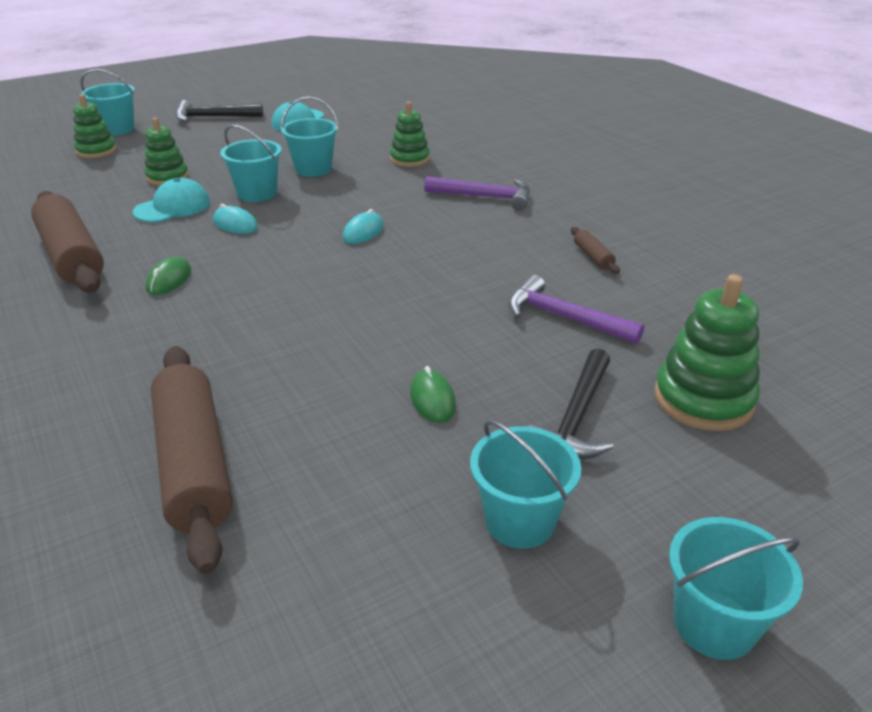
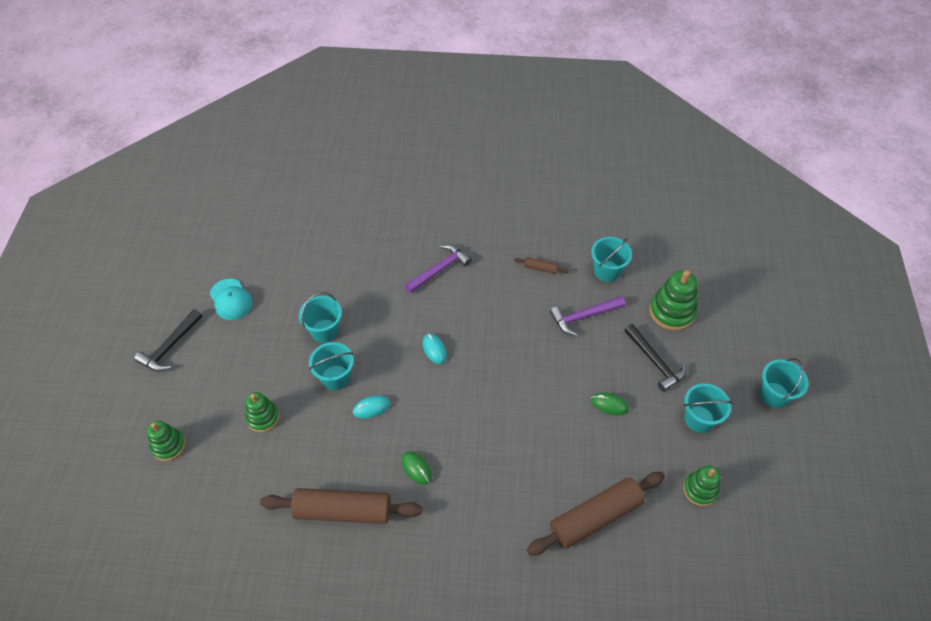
camera: 55 degrees left, 20 degrees up
(117, 129) = (133, 417): turquoise bucket -> turquoise bucket (607, 271)
(172, 207) = (316, 432): turquoise cap -> none
(194, 464) = (595, 517): brown rolling pin -> brown rolling pin turned 45 degrees counterclockwise
(409, 159) = (356, 274): green stacking toy -> green stacking toy (700, 490)

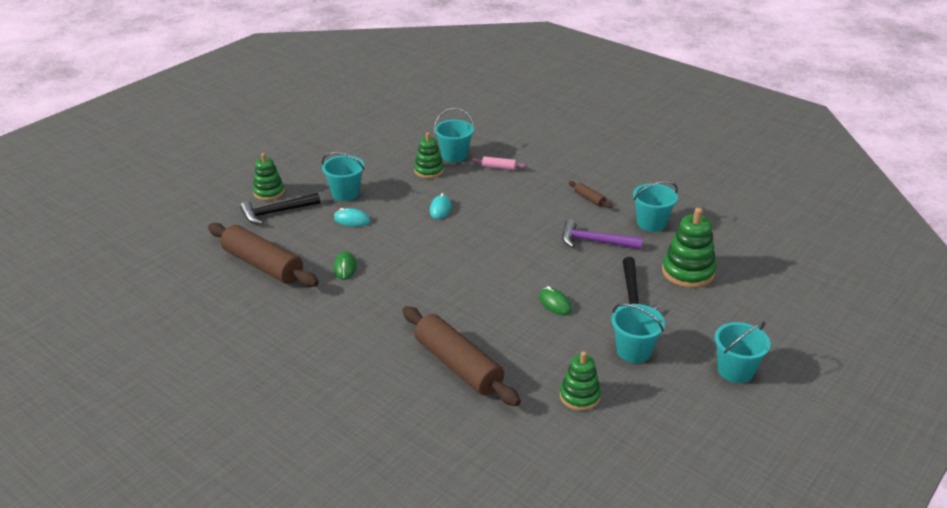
camera: 35 degrees right, 20 degrees down
(168, 445) = (191, 179): green stacking toy -> green stacking toy (429, 171)
(170, 346) = (252, 133): black hammer -> black hammer (276, 212)
(231, 299) = (321, 125): turquoise cap -> none
(324, 331) = (368, 166): turquoise bucket -> turquoise bucket (454, 155)
(439, 269) = (499, 167): purple hammer -> pink rolling pin
(595, 517) = (458, 365): brown rolling pin -> brown rolling pin turned 45 degrees clockwise

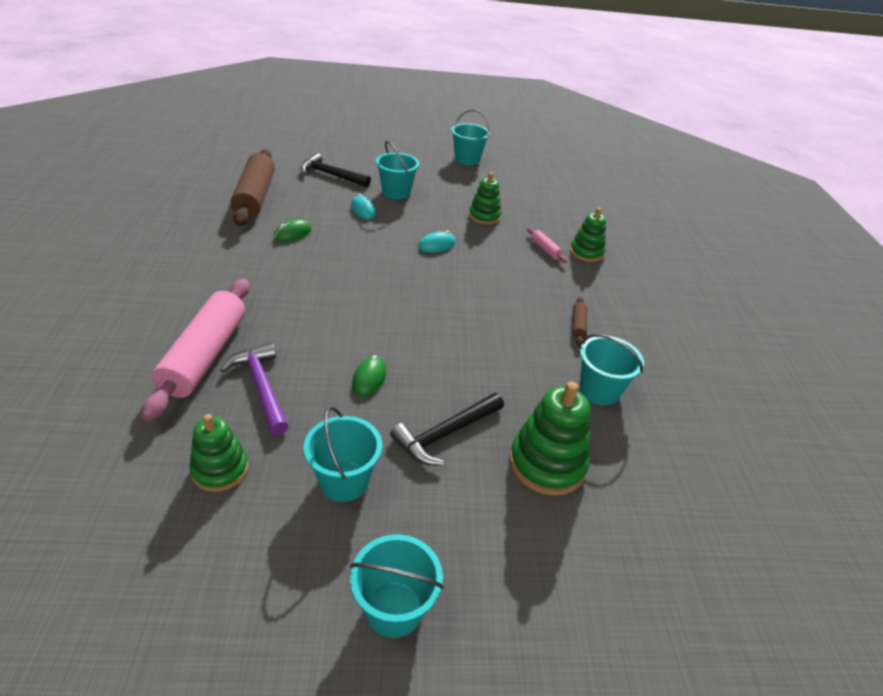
camera: 45 degrees right, 5 degrees up
(269, 192) = (353, 162): green stacking toy -> green stacking toy (586, 252)
(454, 155) = (526, 219): turquoise bucket -> turquoise bucket (467, 159)
(458, 365) = (205, 355): brown rolling pin -> pink rolling pin
(595, 242) = (510, 362): purple hammer -> purple hammer (261, 387)

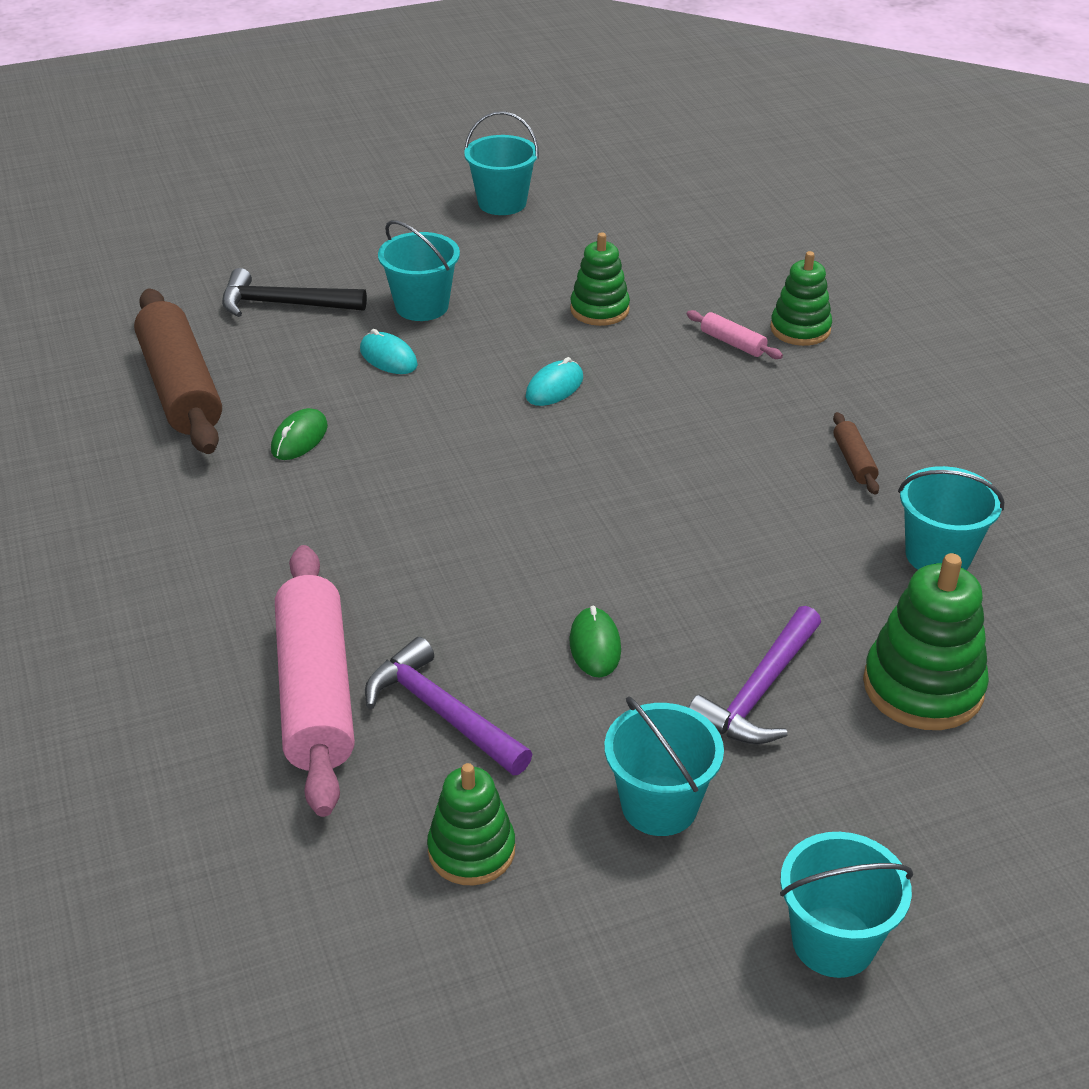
camera: 15 degrees left, 0 degrees up
(446, 434) = (759, 691): black hammer -> purple hammer

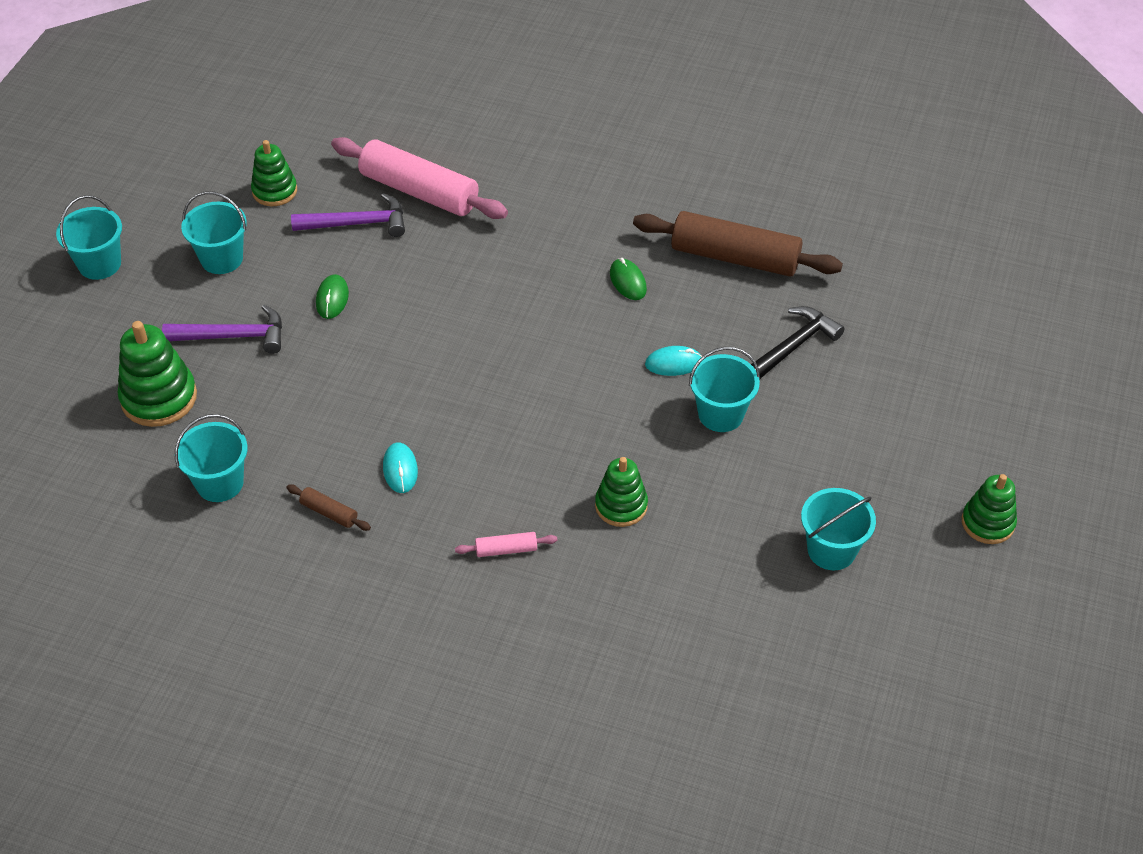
camera: 130 degrees right, 10 degrees up
(554, 387) = (557, 422): turquoise mouse -> turquoise mouse (400, 469)
(595, 646) = (332, 299): green mouse -> green mouse turned 60 degrees clockwise
(759, 691) = (233, 336): purple hammer -> purple hammer turned 105 degrees clockwise
(800, 329) = (481, 602): green stacking toy -> green stacking toy (987, 523)

